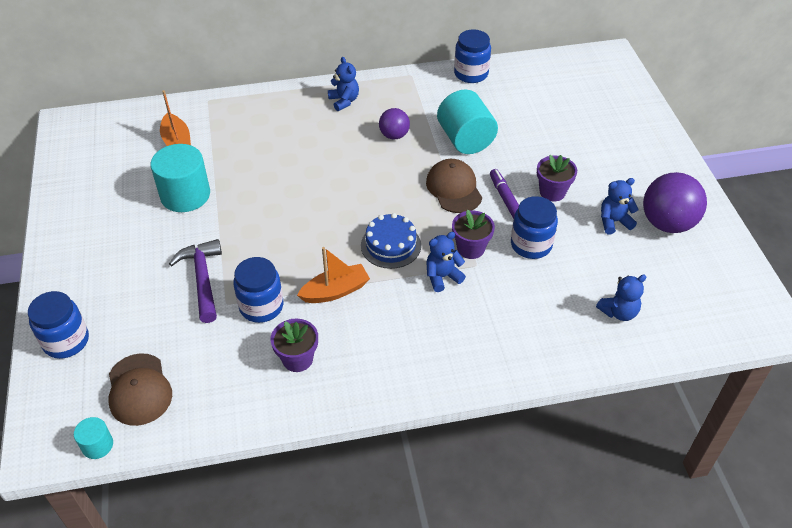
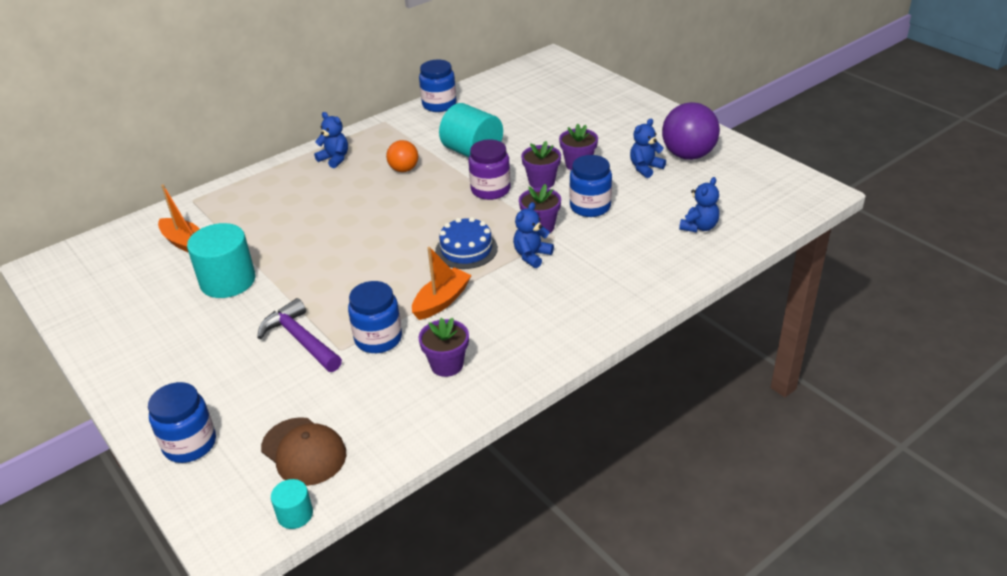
camera: 25 degrees left, 10 degrees down
(394, 135) = (404, 169): purple ball -> orange ball
(454, 188) = (490, 190): brown cap -> purple jar
(505, 198) = (541, 182): purple marker -> purple flower pot

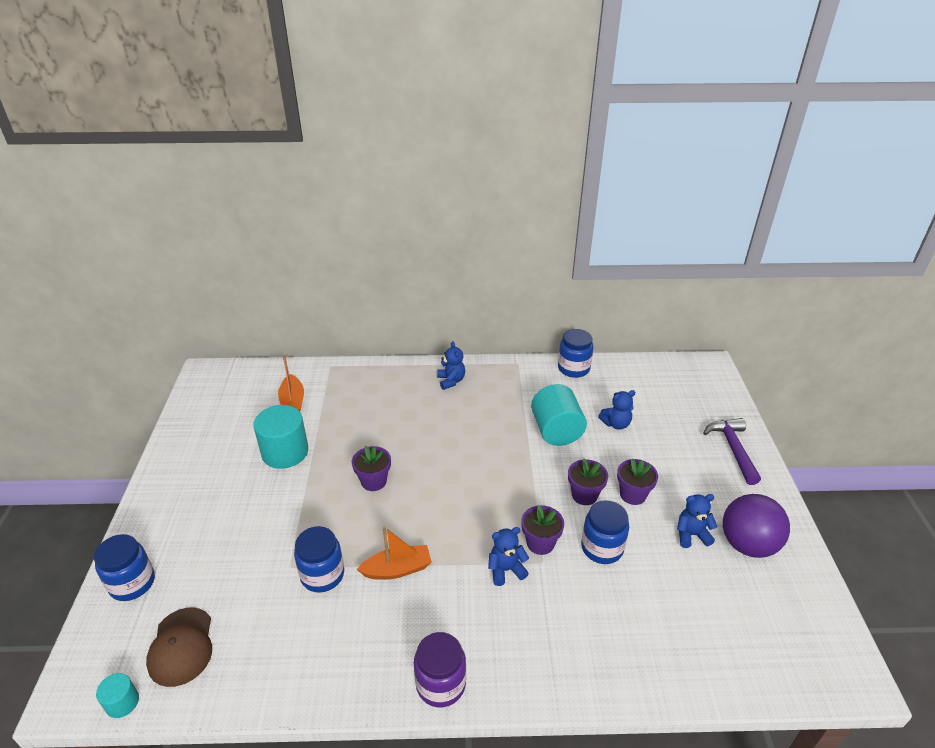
camera: 35 degrees right, 0 degrees up
(300, 339) = (276, 537): purple hammer -> purple hammer (733, 449)
(404, 169) = (489, 418): orange ball -> none
(447, 365) = (342, 638): purple flower pot -> purple flower pot (373, 481)
(466, 249) = (462, 528): blue cake -> none
(490, 190) = (536, 478): purple jar -> purple jar (440, 684)
(699, 227) = (683, 638): blue teddy bear -> blue teddy bear (616, 424)

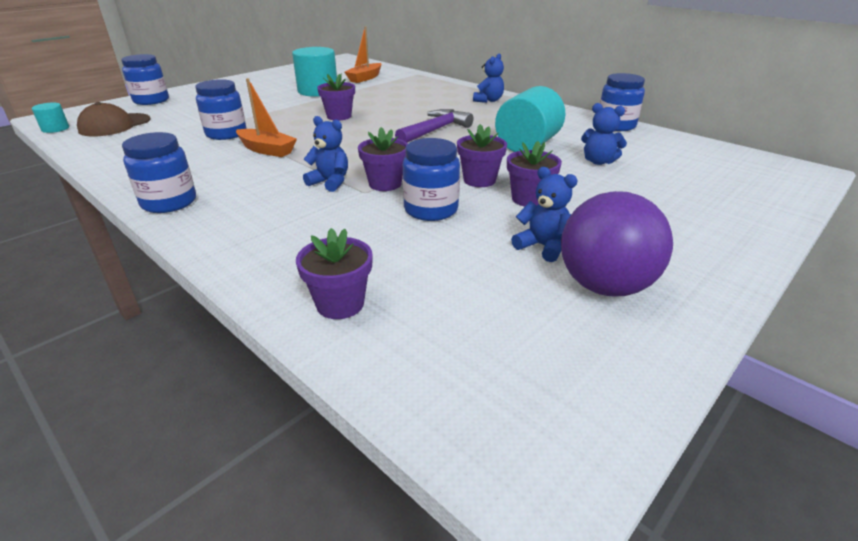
camera: 45 degrees right, 5 degrees down
(440, 684) = (169, 202): purple jar -> blue jar
(675, 664) = (340, 304): none -> purple flower pot
(733, 449) = (724, 224): purple hammer -> purple hammer (435, 130)

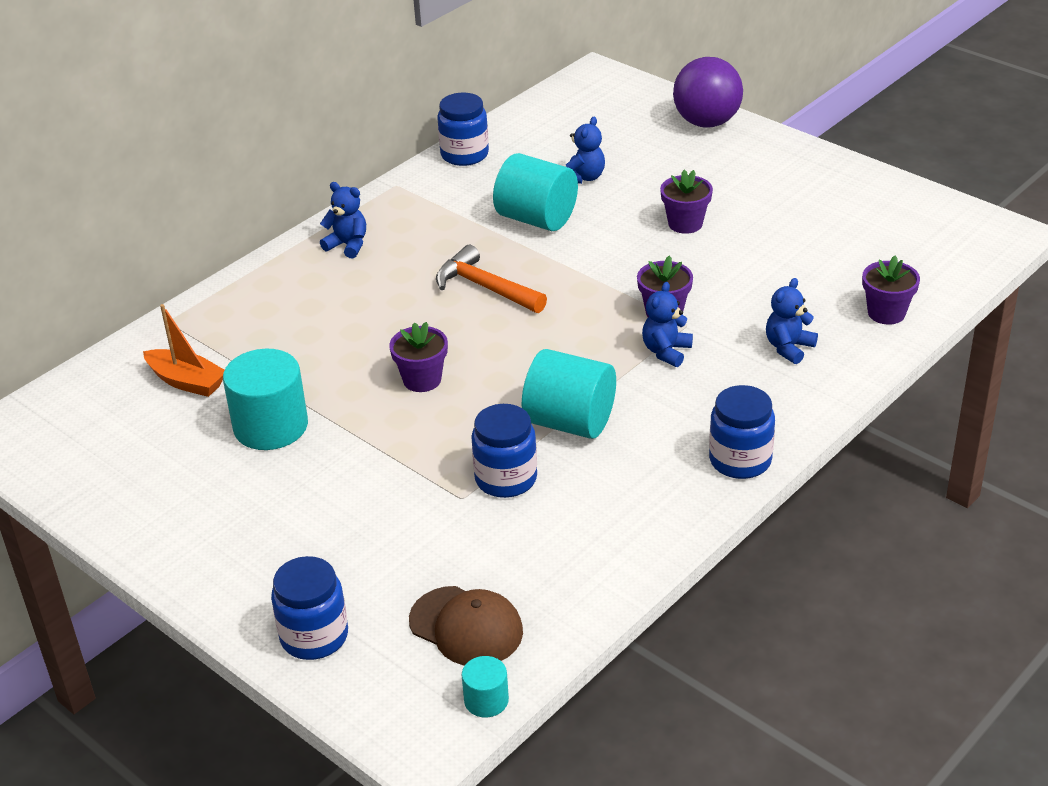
camera: 90 degrees left, 5 degrees up
(267, 150) = (570, 422): orange boat -> turquoise cylinder
(431, 209) = (720, 279): blue jar -> none
(435, 130) = (485, 287): purple hammer -> orange hammer
(479, 180) = (644, 252): purple flower pot -> none
(543, 246) = (775, 221): blue teddy bear -> blue teddy bear (788, 348)
(604, 286) = (825, 198): purple ball -> purple ball (706, 122)

